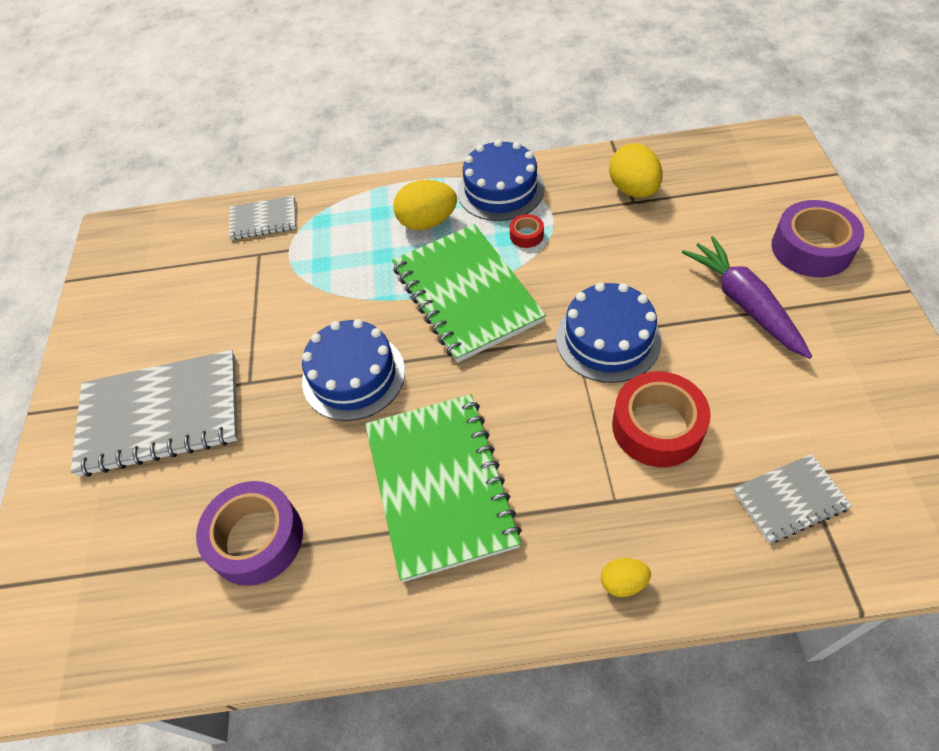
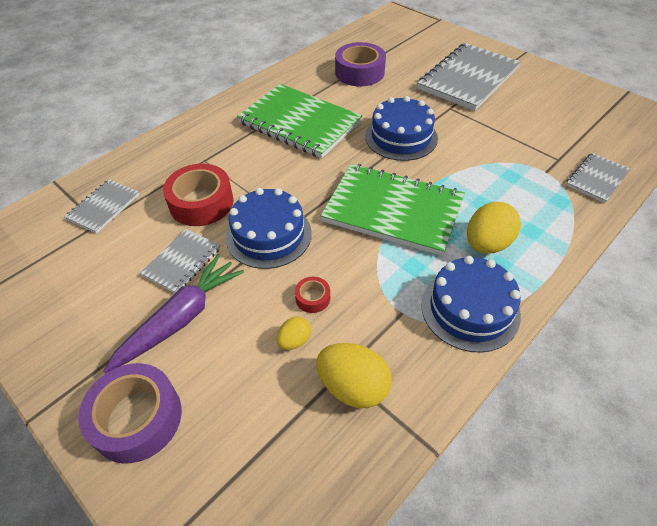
camera: 135 degrees right, 5 degrees down
(526, 235) = (400, 278): red tape -> red tape (313, 298)
(623, 582) = (180, 136): yellow egg -> yellow egg (294, 341)
(717, 360) = (182, 262): none -> grey notebook
(744, 303) = (180, 319): purple carrot -> purple carrot turned 75 degrees counterclockwise

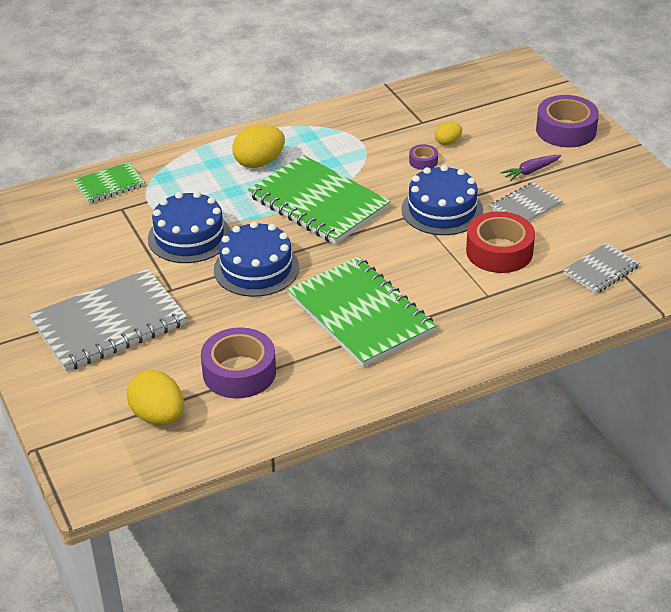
camera: 160 degrees left, 10 degrees down
(180, 319) = (531, 171): purple carrot -> purple carrot, size x0.53
(313, 298) = (423, 161): red tape -> purple tape
(353, 387) = (418, 114): yellow egg -> yellow egg (158, 416)
(470, 309) = (309, 131): blue cake -> blue cake (189, 237)
(597, 179) = (109, 185): grey notebook -> green notebook

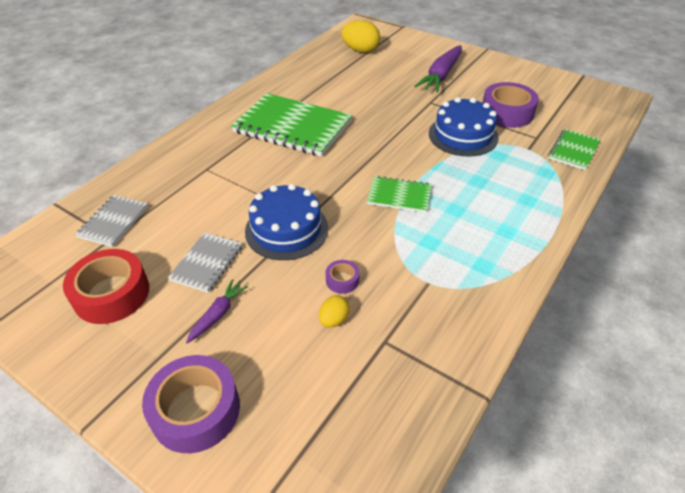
camera: 150 degrees right, 5 degrees up
(109, 323) = (441, 76): grey notebook -> purple carrot
(239, 372) = (339, 78): purple tape -> purple tape (507, 113)
(256, 268) = (391, 131): blue cake -> none
(259, 162) = (491, 215): yellow egg -> none
(318, 203) = (399, 196): green notebook -> green notebook, size x0.51
(499, 251) = (213, 207): red tape -> red tape (111, 294)

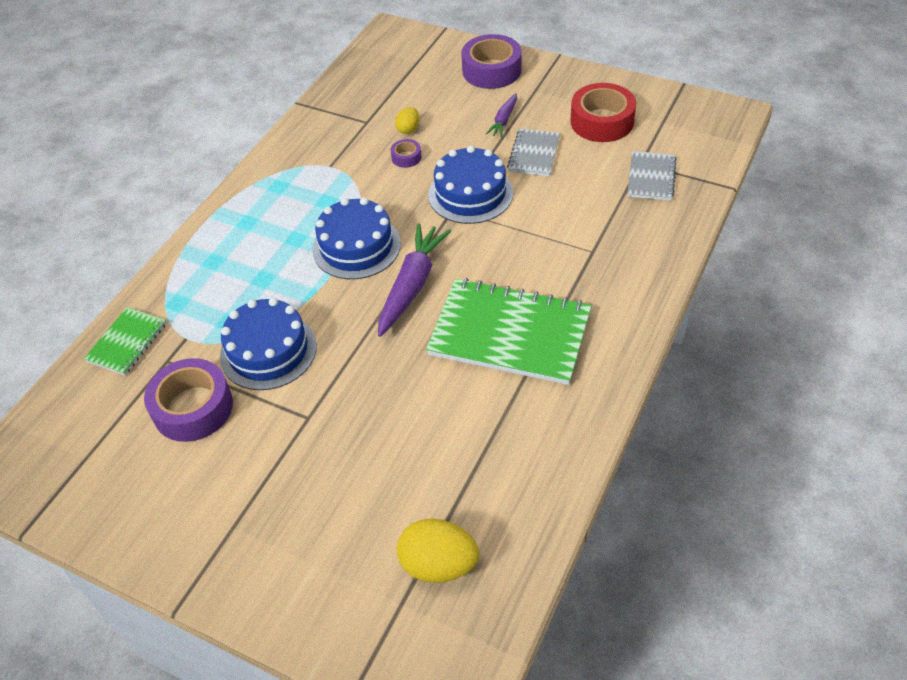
camera: 175 degrees right, 5 degrees up
(399, 196) = (356, 246): green notebook -> blue cake
(441, 76) = (282, 495): purple carrot -> purple carrot (412, 285)

